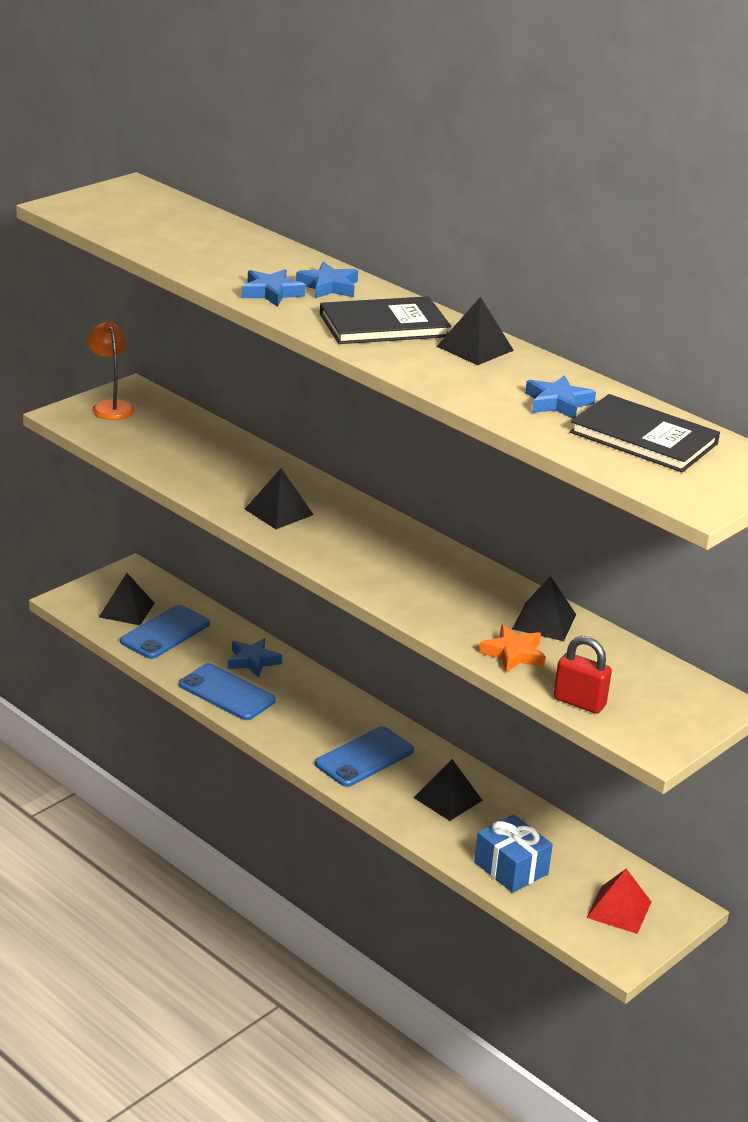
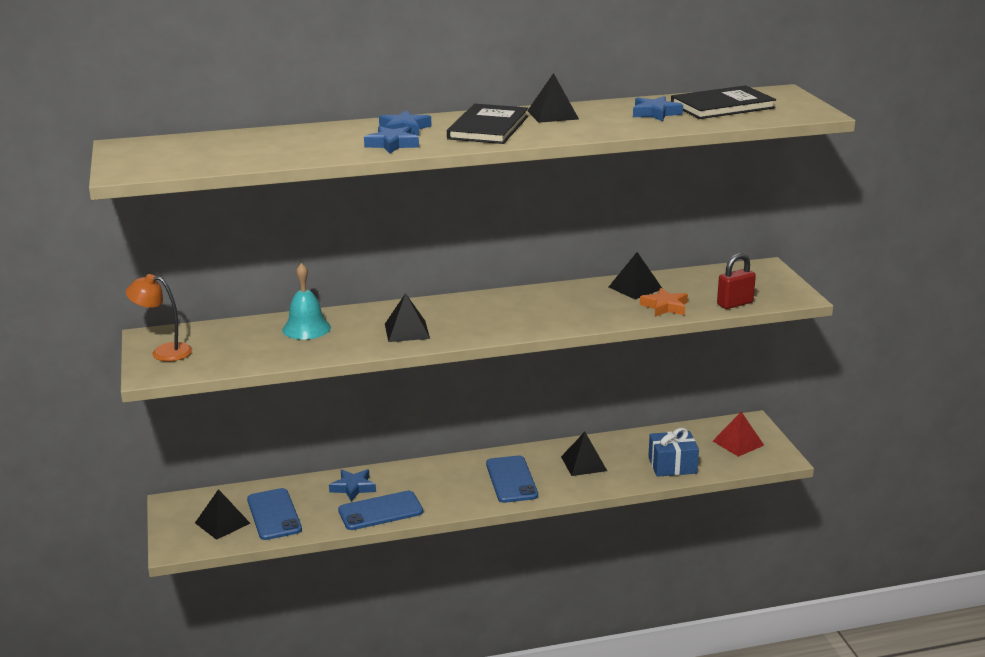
camera: 55 degrees left, 5 degrees down
(228, 457) = (306, 328): none -> turquoise bell

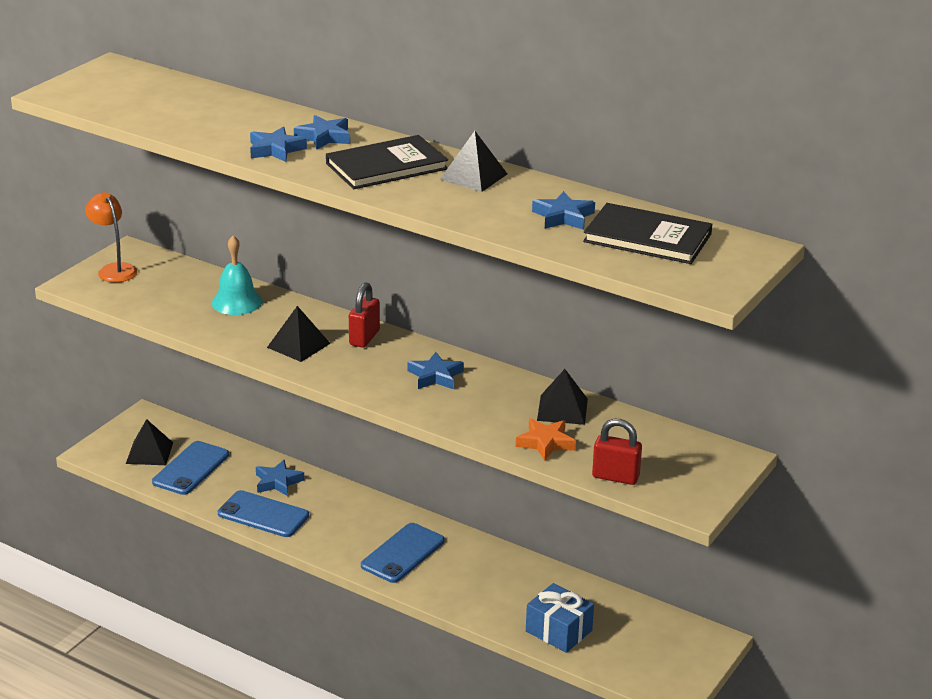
camera: 45 degrees right, 5 degrees up
(440, 308) = (364, 338): none -> red padlock
(529, 306) = (435, 376): none -> blue star
(584, 463) = (486, 578): black pyramid -> none
(738, 443) = (661, 651): red pyramid -> none

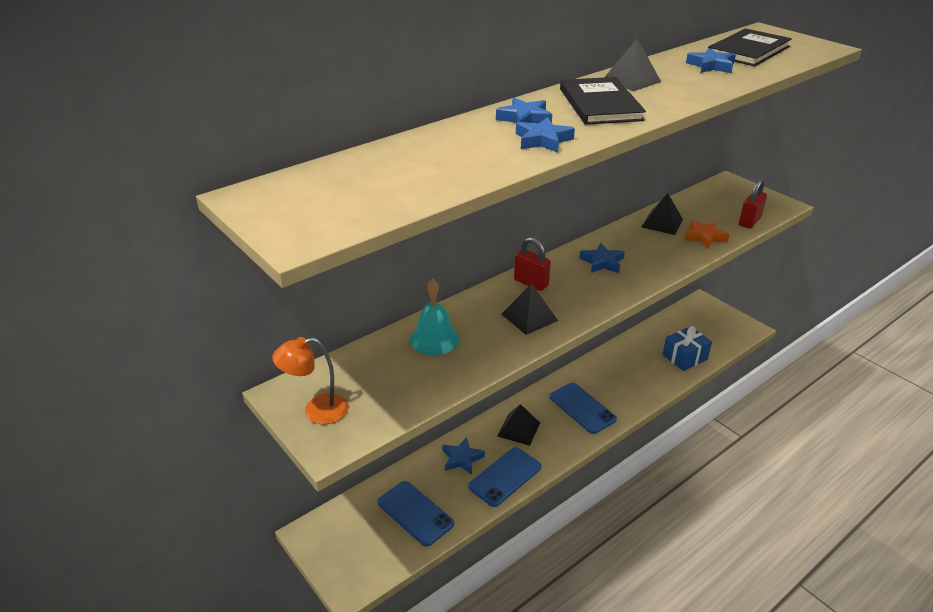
camera: 70 degrees left, 5 degrees up
(149, 453) = (374, 540): black pyramid -> black pyramid (518, 429)

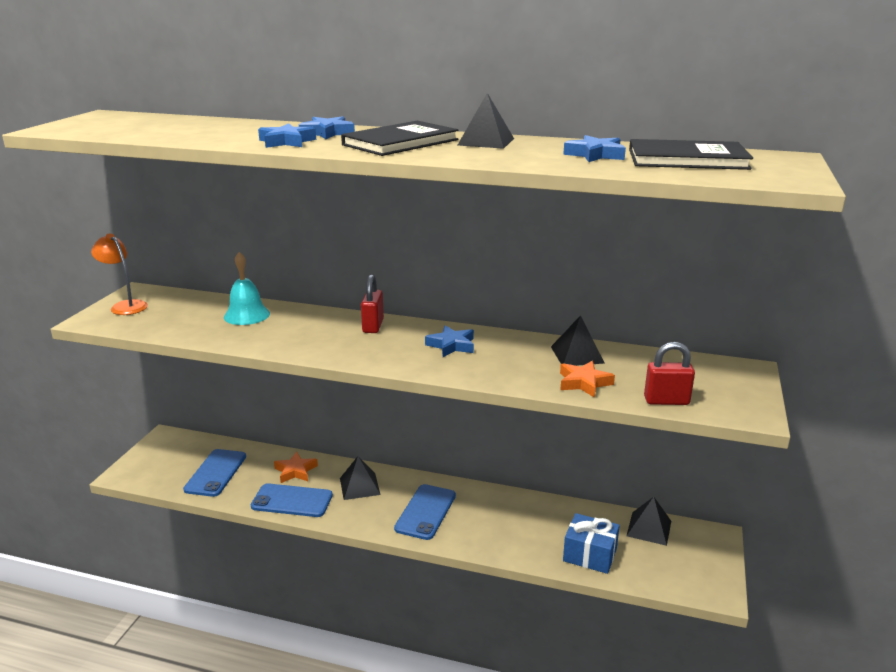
camera: 55 degrees right, 10 degrees down
(462, 458) = (295, 471): blue star -> orange star
(529, 317) = (317, 339): black pyramid -> black pyramid (649, 528)

